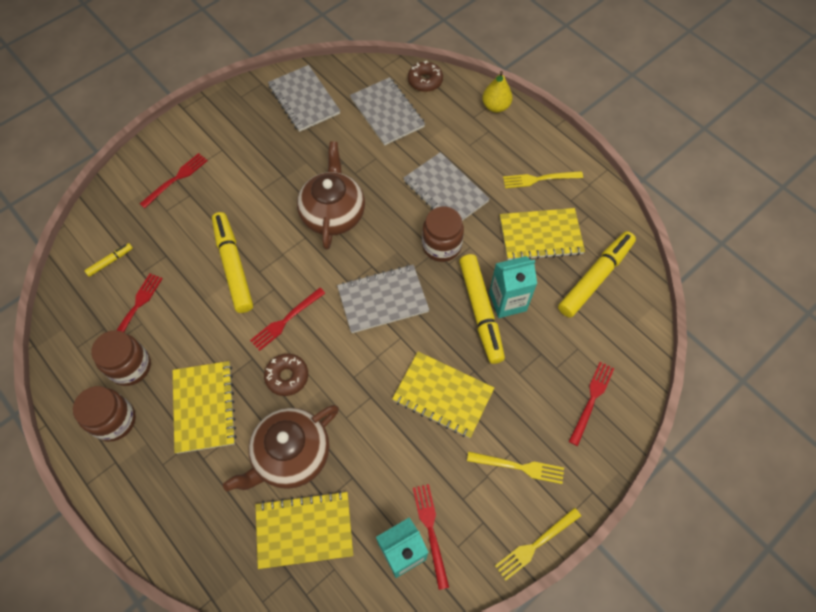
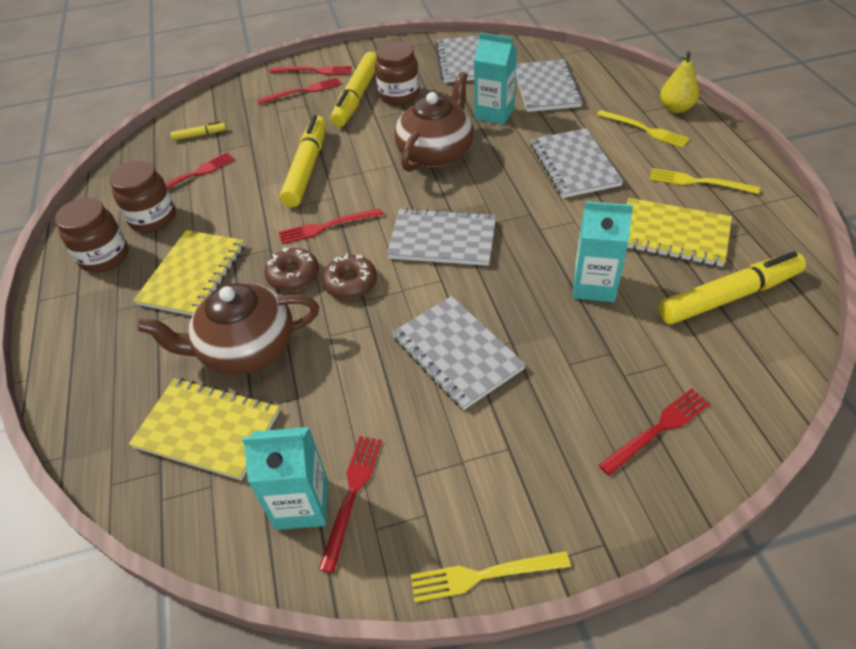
camera: 30 degrees right, 15 degrees down
(171, 151) = (314, 71): none -> red fork
(359, 155) = (494, 113): none -> turquoise carton
(425, 81) = (603, 72): brown donut -> brown donut (350, 283)
(441, 246) = (541, 211): brown jar -> brown jar (399, 95)
(443, 395) = (457, 353): yellow notebook -> grey notebook
(480, 311) = (553, 285): yellow marker -> yellow marker (357, 97)
(518, 467) = (511, 468): yellow fork -> yellow fork (644, 129)

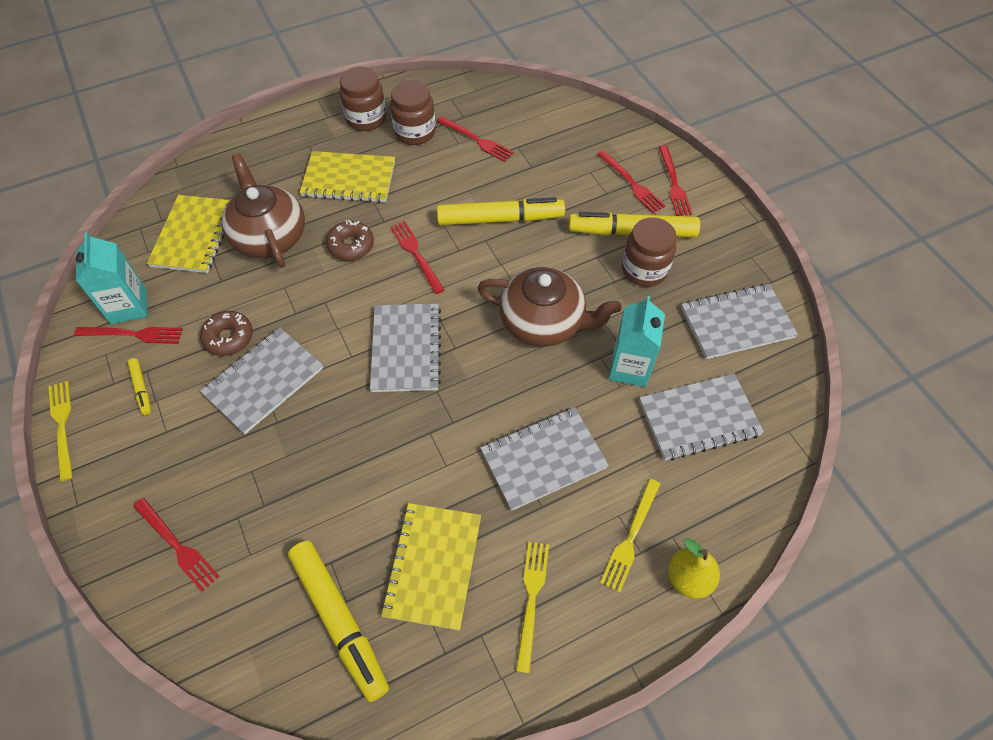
camera: 75 degrees right, 10 degrees up
(199, 135) = (538, 125): yellow marker -> yellow marker (141, 389)
(350, 283) = (344, 288): brown donut -> brown donut (229, 337)
(594, 285) = (350, 487): turquoise carton -> none

